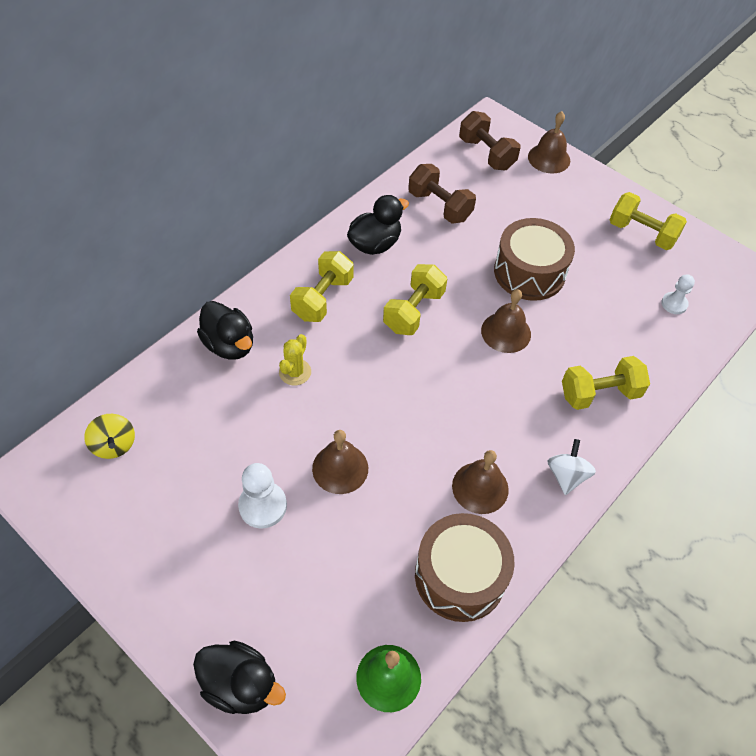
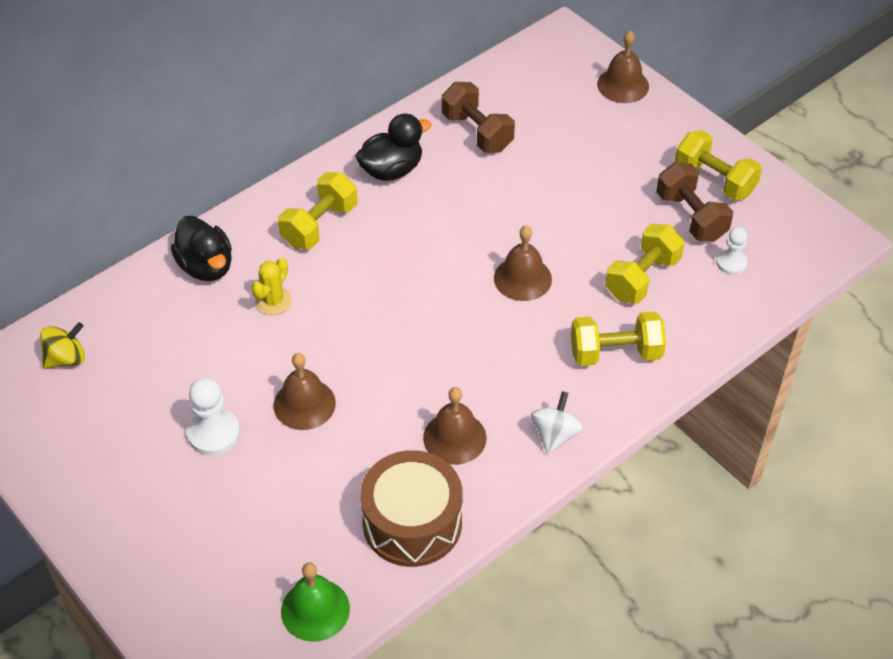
camera: 10 degrees right, 5 degrees down
(114, 445) = (66, 359): yellow spinning top -> yellow spinning top turned 105 degrees counterclockwise
(241, 685) = (161, 599): black duck -> none
(413, 311) = (421, 247): yellow dumbbell -> yellow dumbbell (642, 278)
(486, 154) = (548, 75): brown dumbbell -> brown dumbbell (691, 217)
(529, 272) = (566, 214): brown drum -> none

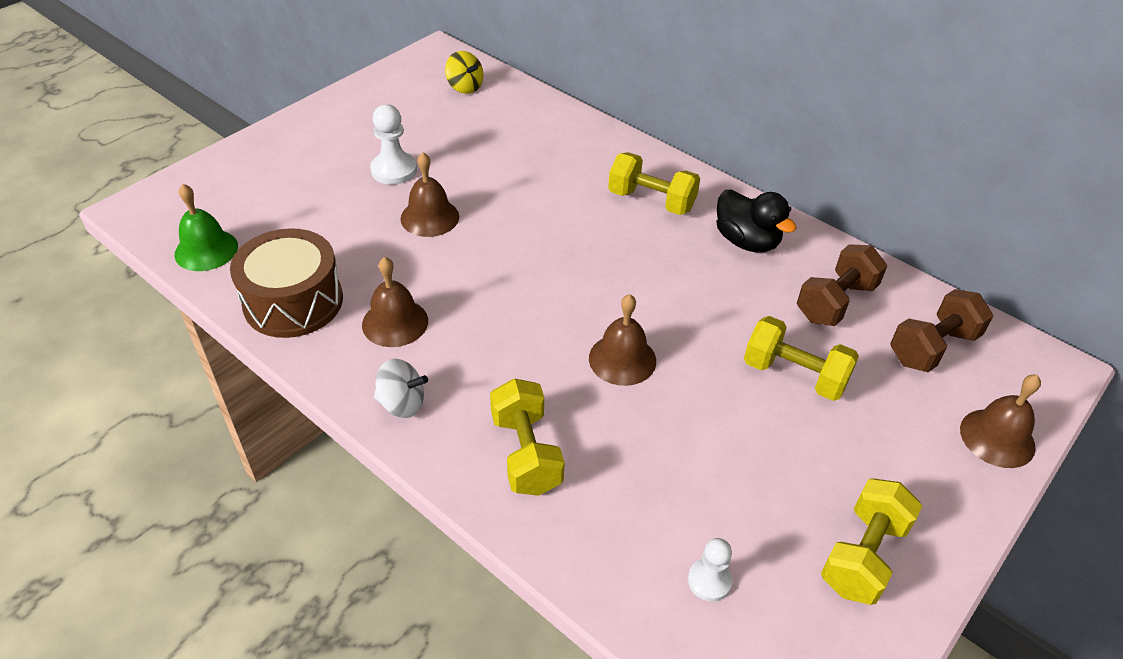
camera: 80 degrees right, 5 degrees down
(206, 266) = (579, 141): black duck -> none
(273, 301) = (548, 184): yellow cactus -> none
(642, 278) = (653, 475): yellow dumbbell -> yellow dumbbell (794, 375)
(691, 217) = (780, 528): brown dumbbell -> brown dumbbell (933, 347)

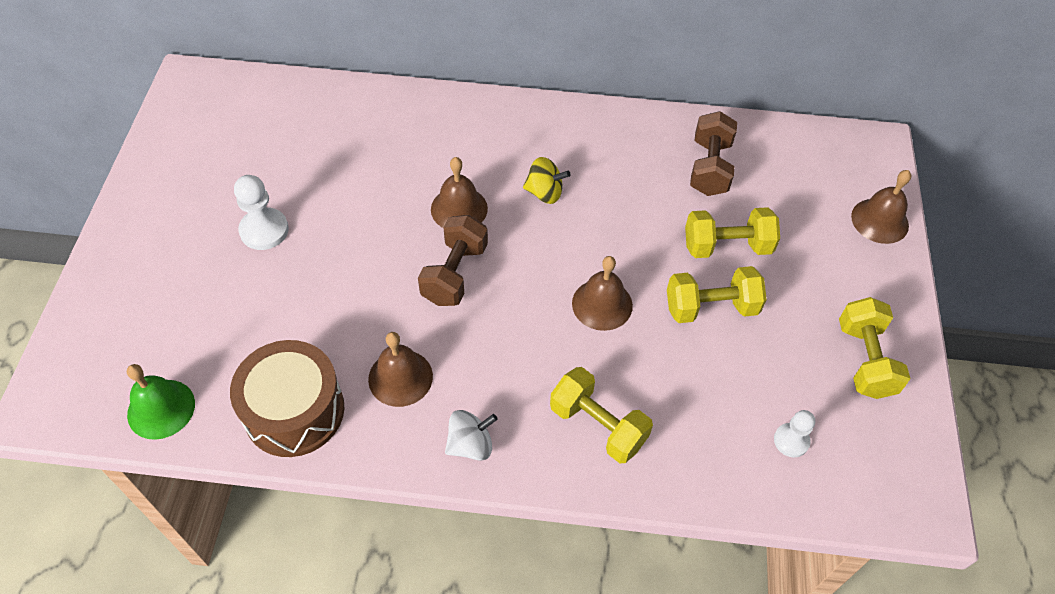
camera: 35 degrees left, 10 degrees up
(429, 217) = (340, 261): brown bell -> brown bell (459, 208)
(465, 87) = (251, 108): yellow spinning top -> yellow spinning top (544, 193)
(651, 201) = (510, 146): yellow dumbbell -> yellow dumbbell (711, 307)
(746, 241) = (610, 147): black duck -> none
(933, 347) = (796, 171): brown dumbbell -> brown dumbbell (455, 274)

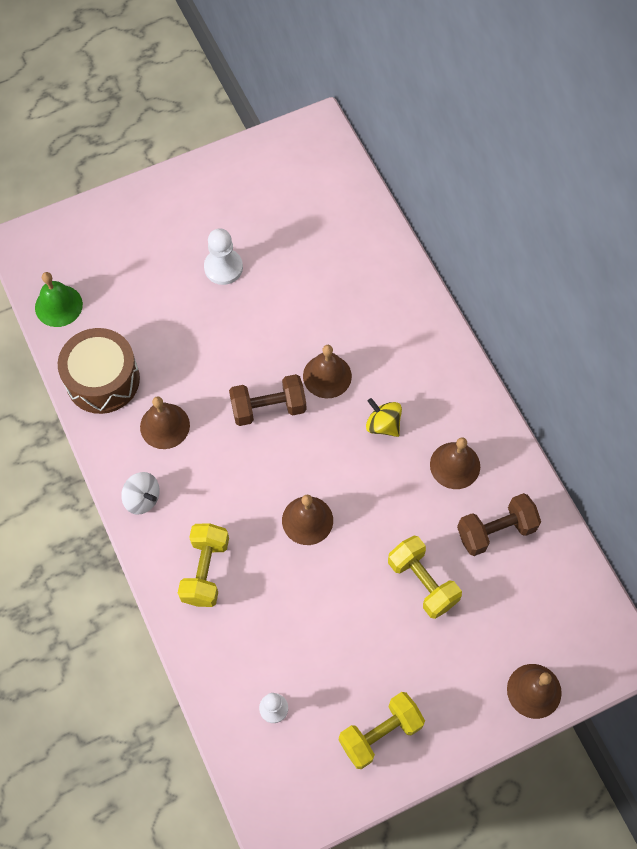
camera: 60 degrees right, 10 degrees up
(544, 193) = (383, 424): yellow spinning top -> yellow spinning top turned 150 degrees clockwise
(625, 163) = (455, 465): none -> brown bell
(711, 307) = (355, 598): yellow dumbbell -> none

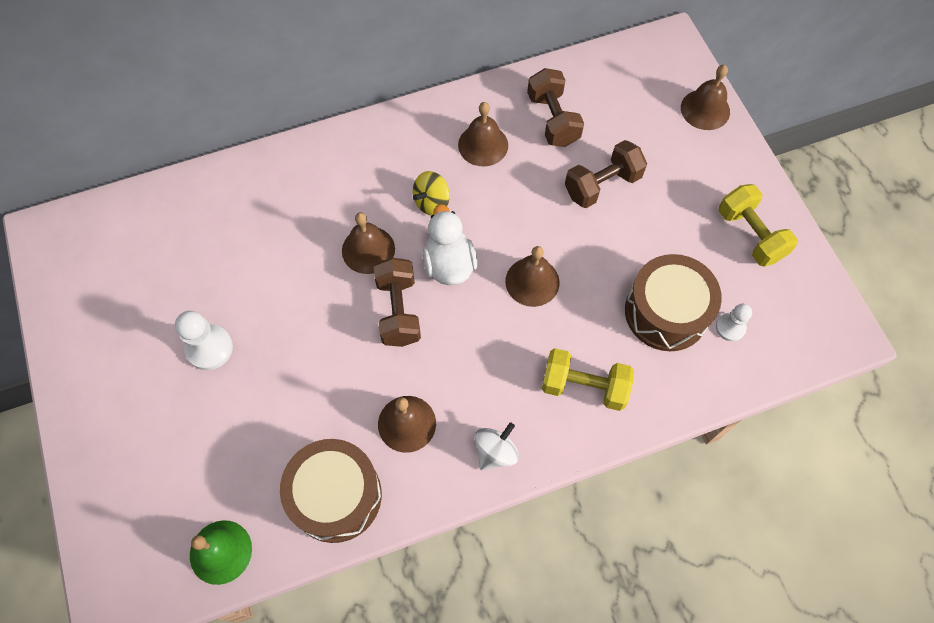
camera: 85 degrees left, 0 degrees up
(285, 646) = (666, 312): none -> brown drum
(319, 446) = (449, 264): none -> white duck
(422, 582) = (602, 185): yellow dumbbell -> brown dumbbell

